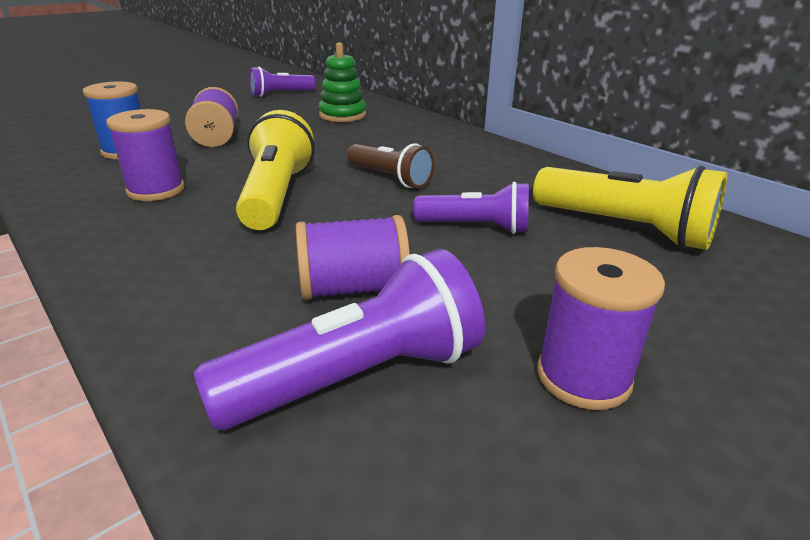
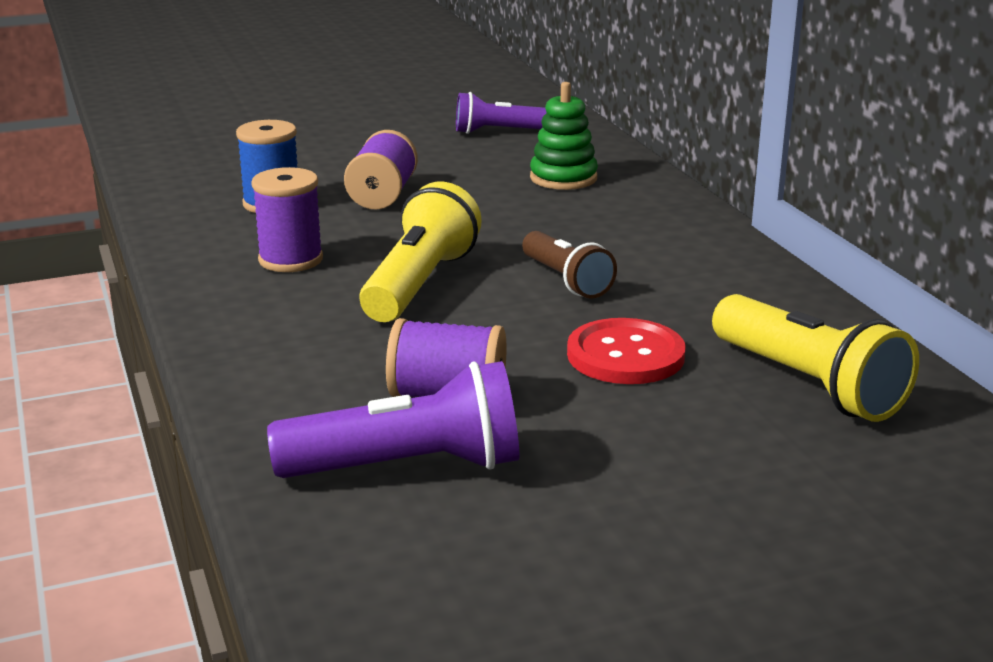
camera: 20 degrees right, 5 degrees down
(476, 227) = (625, 355): purple flashlight -> red button
(583, 377) = (613, 506): purple spool -> none

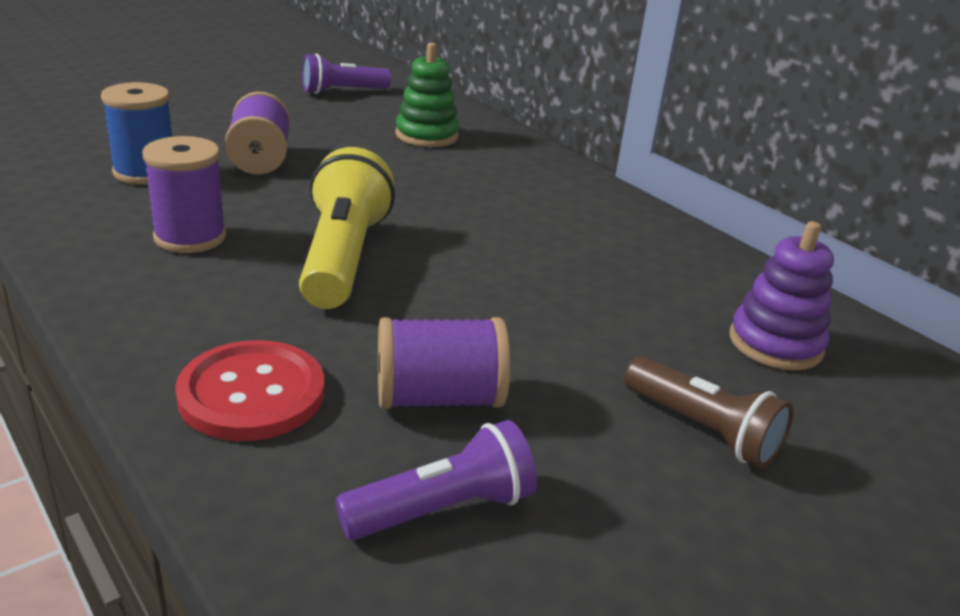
camera: 20 degrees left, 5 degrees up
(408, 467) = (443, 509): purple flashlight -> purple flashlight, size x0.65
(566, 281) = (487, 244): brown flashlight -> brown flashlight (703, 430)
(625, 355) = (591, 326): red button -> red button (252, 393)
(808, 385) = (775, 344): yellow flashlight -> purple stacking toy

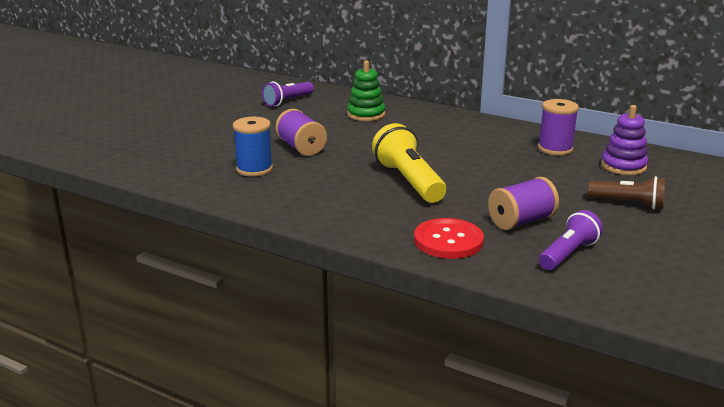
camera: 20 degrees left, 5 degrees down
(190, 237) = (326, 192): purple spool -> purple spool (555, 149)

